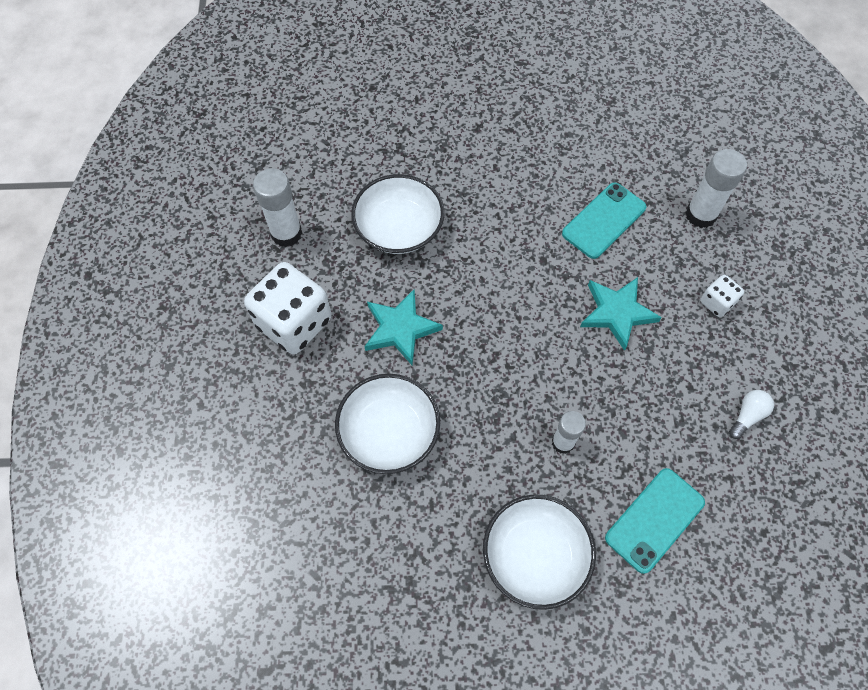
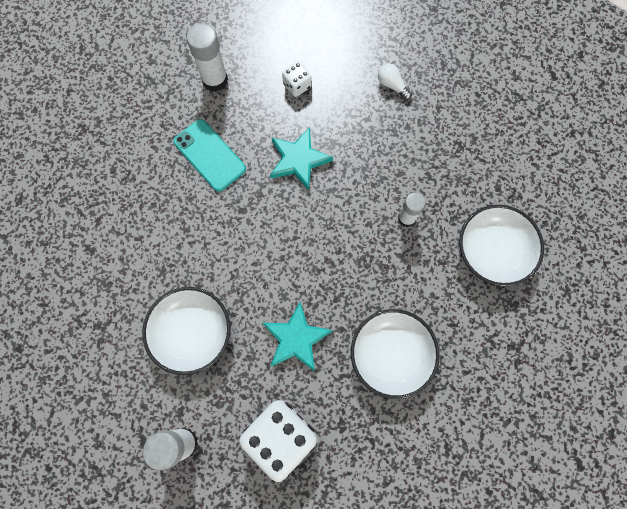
camera: 85 degrees left, 10 degrees up
(654, 520) = (468, 163): turquoise phone -> none

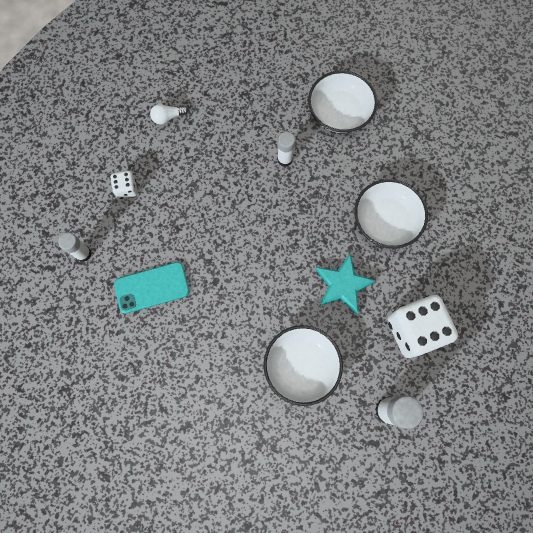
camera: 65 degrees left, 0 degrees up
(215, 80) = (83, 254): white glue stick -> white glue stick, size x0.65
(298, 160) = (194, 217): turquoise star -> none

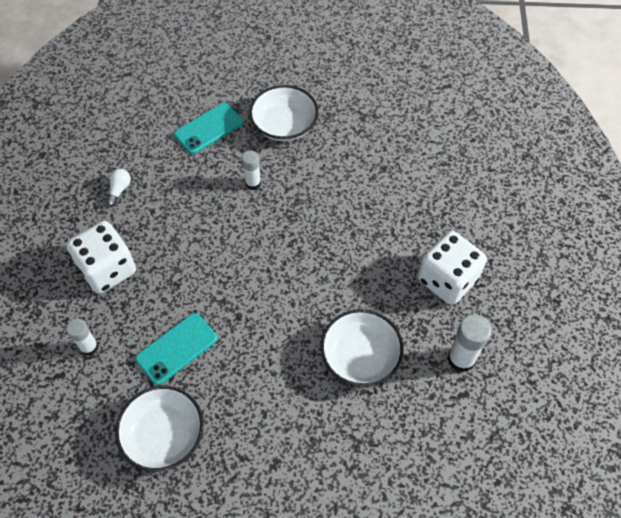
camera: 25 degrees left, 15 degrees down
(127, 189) = (107, 269): white dice -> white dice, size x2.10
(168, 117) = (119, 190): white light bulb -> white light bulb turned 150 degrees clockwise
(270, 88) = (209, 128): none -> turquoise phone
(343, 285) = (362, 268): turquoise star -> none
(386, 220) = (373, 198): white bowl -> white bowl (164, 435)

